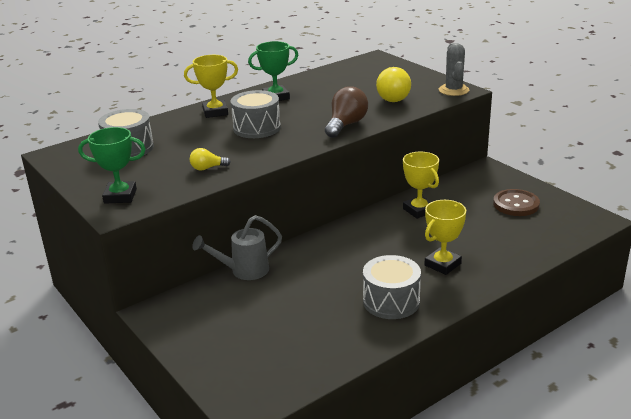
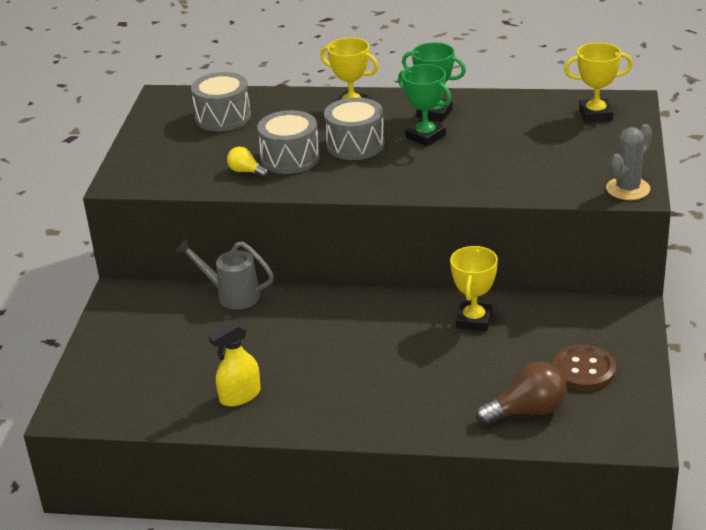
camera: 45 degrees right, 5 degrees up
(120, 196) = (144, 167): green trophy -> green trophy (425, 136)
(346, 125) = (438, 181): brown light bulb -> brown light bulb (527, 411)
(354, 322) = (240, 396): none -> yellow spray bottle
(391, 301) = (297, 396): grey drum -> grey drum (290, 158)
(393, 97) = (546, 168): yellow light bulb -> none
(442, 264) = (398, 389): yellow trophy -> yellow trophy (595, 114)

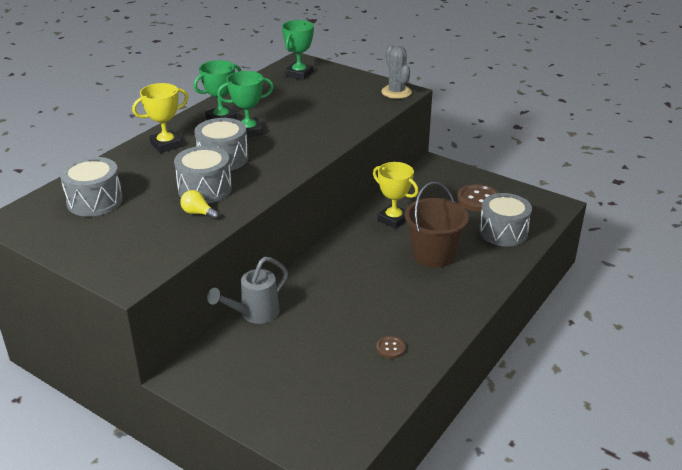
camera: 65 degrees left, 0 degrees up
(240, 396) = (390, 348): yellow spray bottle -> brown button
(246, 171) = (198, 213): yellow light bulb -> yellow light bulb turned 60 degrees clockwise
(428, 372) = (433, 255): none -> brown bucket
(527, 411) = (503, 232): brown light bulb -> grey drum
(595, 114) = (299, 74): yellow trophy -> green trophy

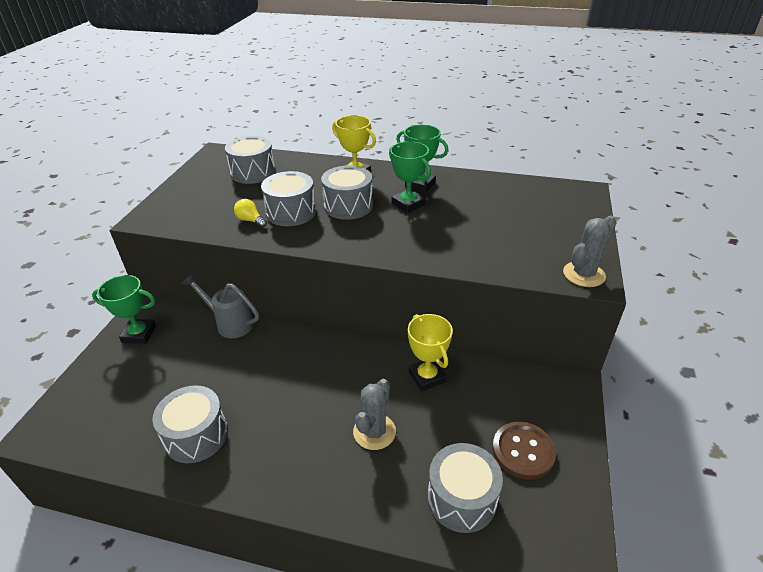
camera: 70 degrees right, 5 degrees up
(198, 213) = (250, 220): yellow light bulb -> yellow light bulb turned 60 degrees counterclockwise
(299, 74) = (555, 199): green trophy -> green trophy (139, 334)
(390, 348) = (196, 435): brown button -> grey drum
(393, 219) = (427, 377): yellow trophy -> yellow trophy turned 45 degrees counterclockwise
(433, 255) = (374, 432): brown bucket -> grey cactus

